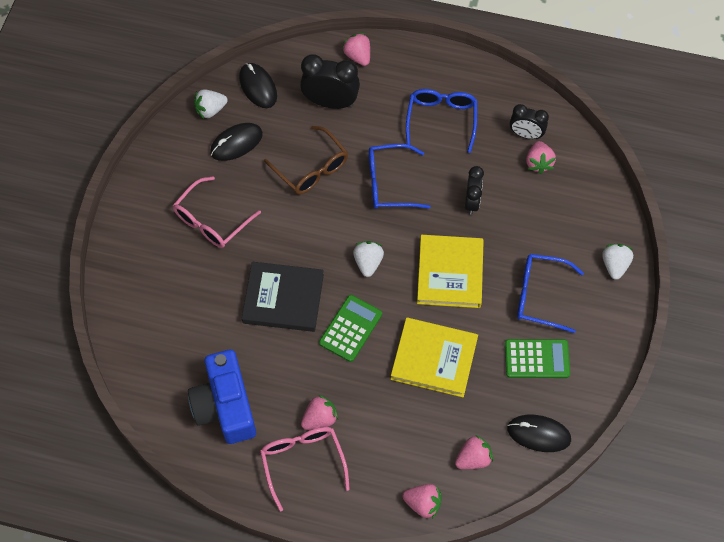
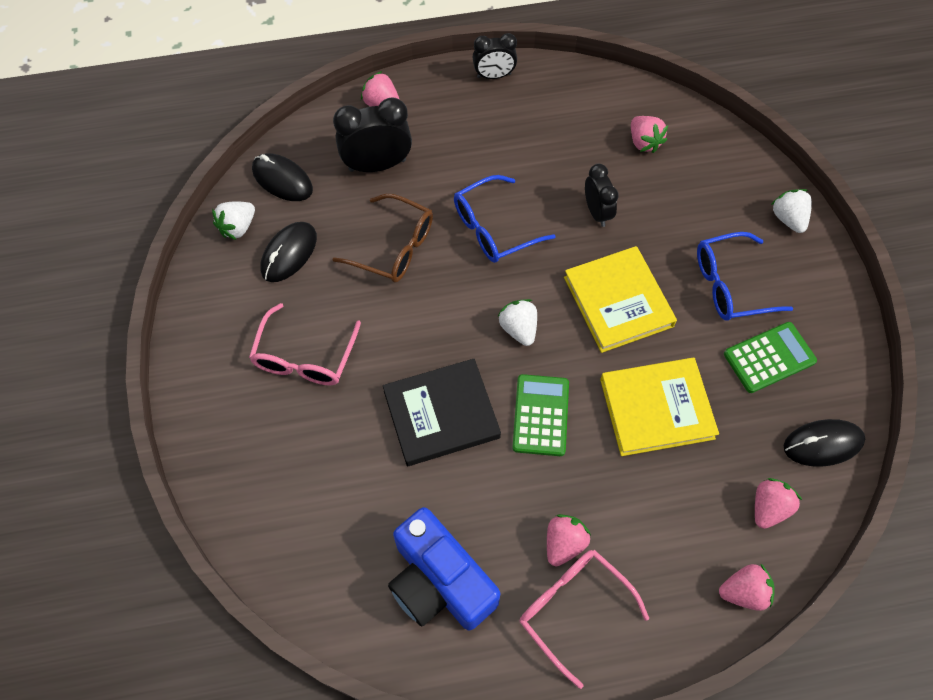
camera: 25 degrees left, 0 degrees up
(441, 119) = (513, 136): blue glasses -> none
(526, 134) = (613, 118): black clock -> black clock (494, 76)

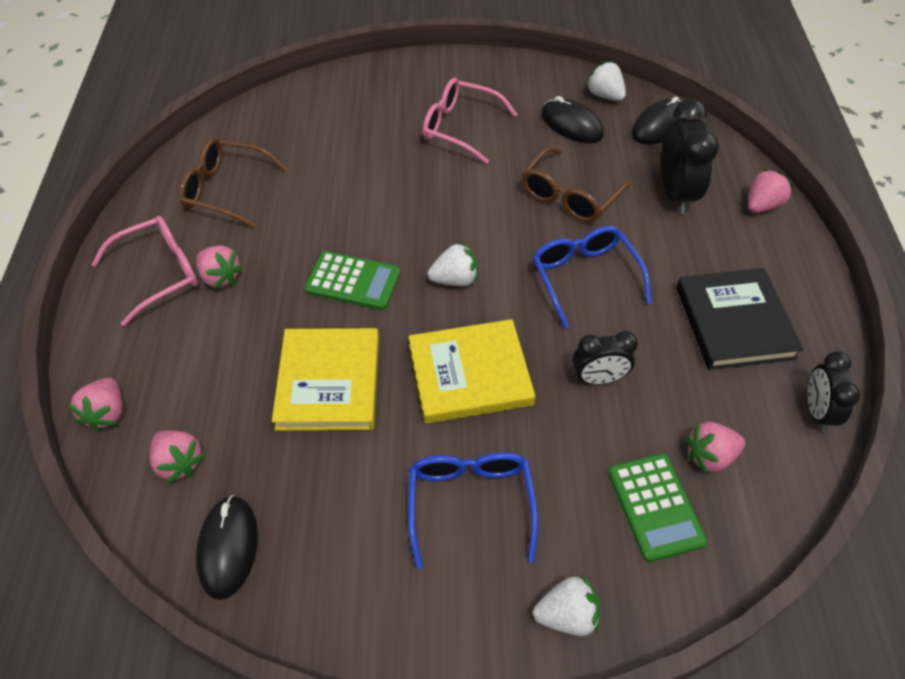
camera: 100 degrees right, 10 degrees down
(439, 582) = (225, 189): blue camera -> brown glasses
(441, 414) = (377, 209): black book -> black book (734, 322)
(494, 76) = (815, 311): black clock -> black clock (817, 411)
(769, 357) = (358, 520): green calculator -> green calculator (655, 507)

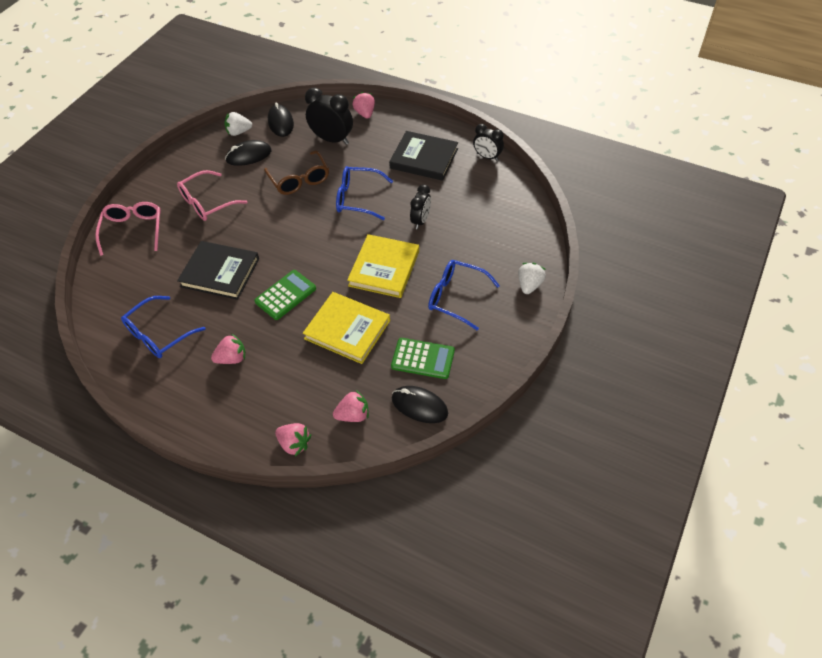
camera: 60 degrees left, 0 degrees up
(160, 273) = (203, 389): pink glasses -> pink glasses (133, 230)
(225, 189) = (158, 335): brown glasses -> blue glasses
(353, 196) = (220, 272): none -> black book
(455, 279) = (319, 250): white strawberry -> none
(655, 507) = (498, 232): green calculator -> green calculator (423, 359)
(710, 456) = (486, 202): pink strawberry -> none

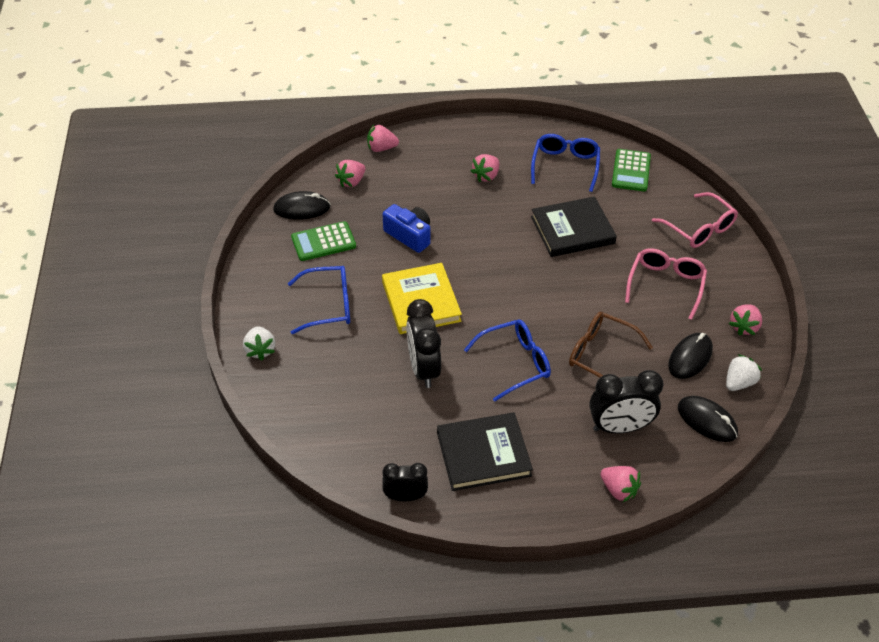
camera: 145 degrees right, 5 degrees down
(195, 157) = (744, 327): none -> pink strawberry
(285, 295) = (492, 238): green calculator -> green calculator (631, 171)
(347, 329) = (409, 235): yellow book -> blue camera
(421, 221) = (423, 369): black clock -> black clock, size x1.58

